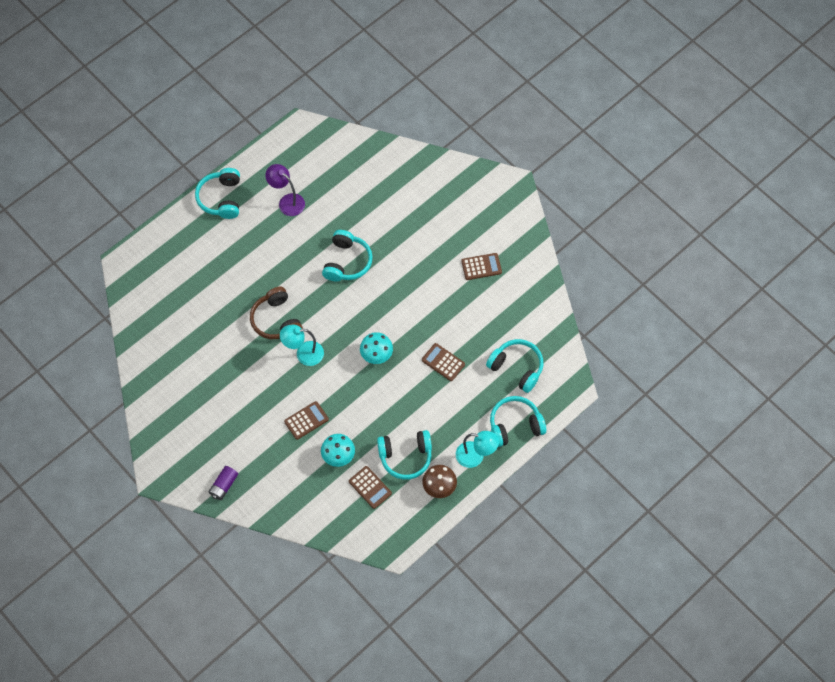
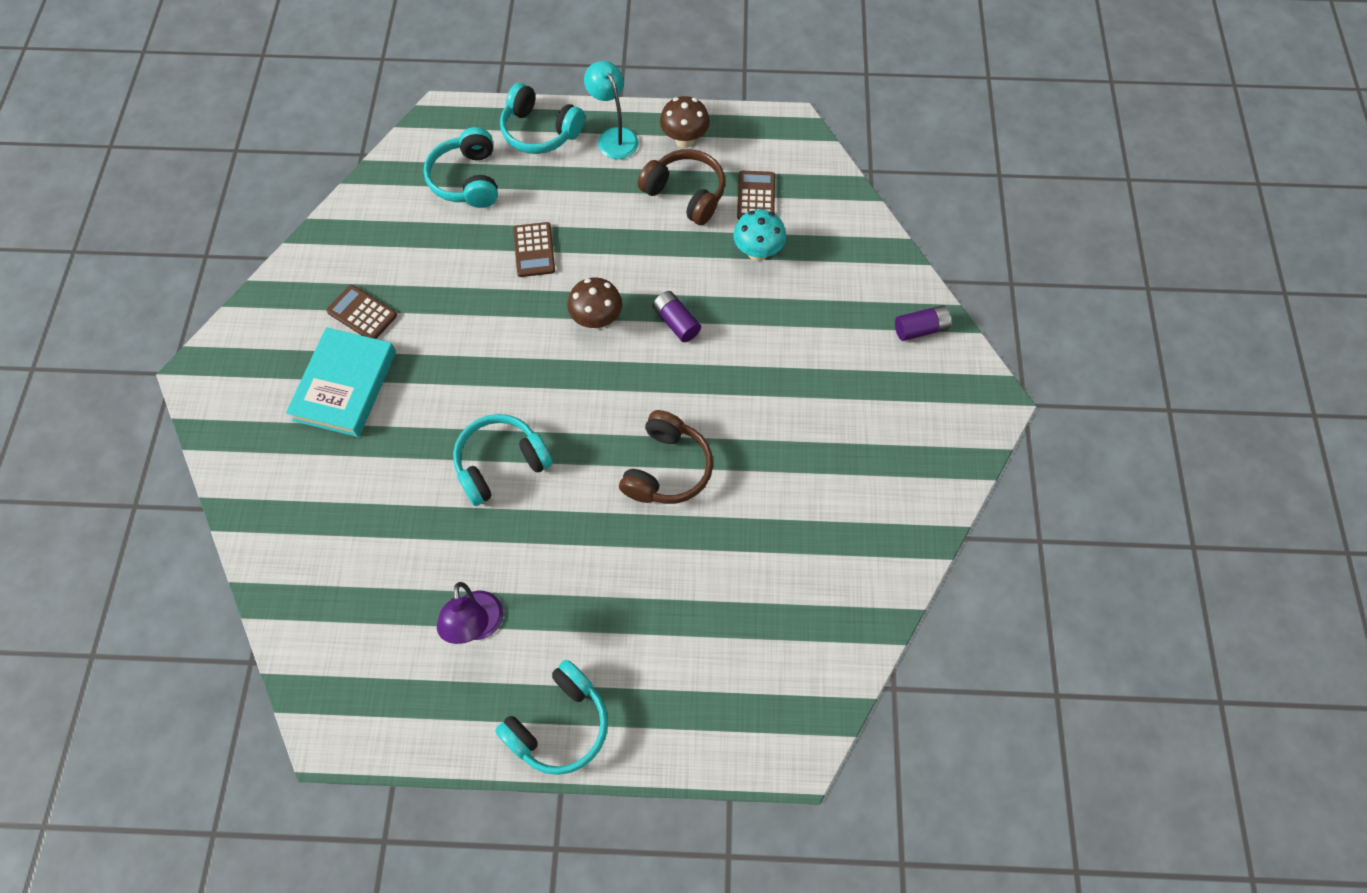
camera: 135 degrees left, 0 degrees up
(304, 354) = (677, 396): turquoise lamp -> none
(306, 420) = (754, 319): brown calculator -> none
(340, 387) = (676, 322): none -> purple battery
(376, 356) = (597, 320): turquoise mushroom -> brown mushroom
(405, 457) = (685, 194): turquoise headphones -> brown headphones
(448, 234) = (345, 385): none -> turquoise book

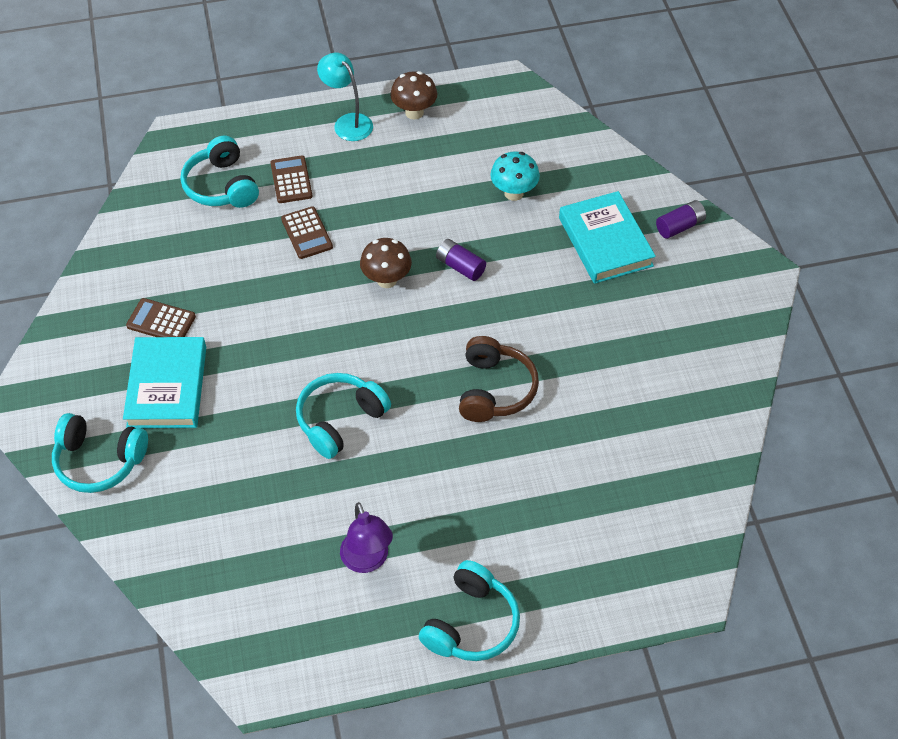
camera: 15 degrees left, 10 degrees down
(540, 131) = (276, 131): turquoise headphones -> turquoise headphones (99, 460)
(685, 194) = (431, 158): brown headphones -> none
(756, 196) = (496, 147): brown calculator -> brown calculator (291, 180)
(835, 329) = (605, 242): none -> turquoise book

